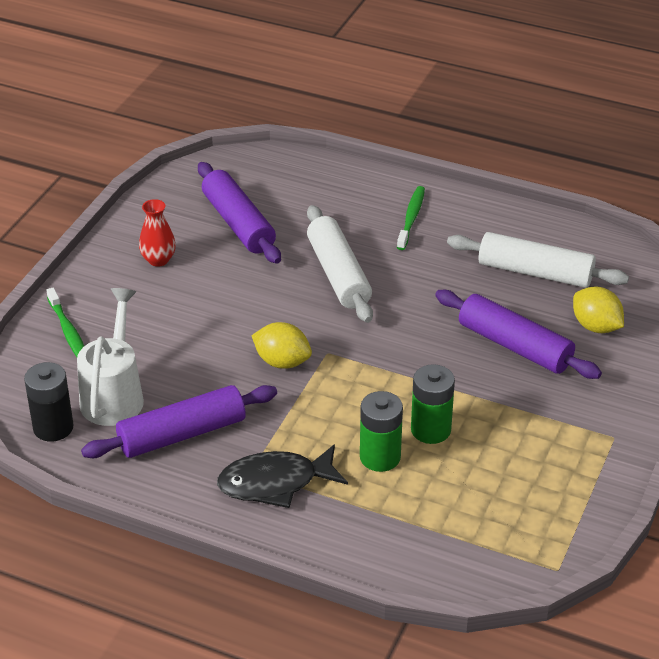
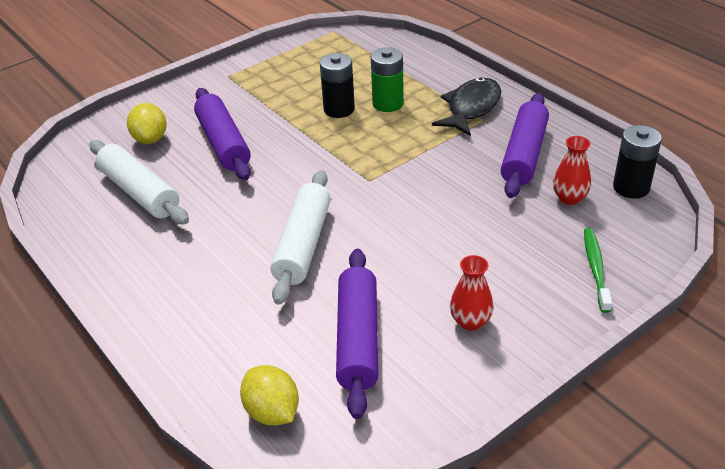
camera: 150 degrees left, 0 degrees up
(114, 395) = (569, 198): white watering can -> red vase
(182, 434) = (524, 154): purple rolling pin -> purple rolling pin turned 75 degrees counterclockwise
(275, 483) = (471, 108): black fish -> black fish turned 75 degrees counterclockwise
(282, 362) = (411, 183): yellow lemon -> yellow lemon (272, 412)
(411, 218) = (181, 282): green toothbrush -> none
(430, 430) = (339, 109): green battery -> black battery

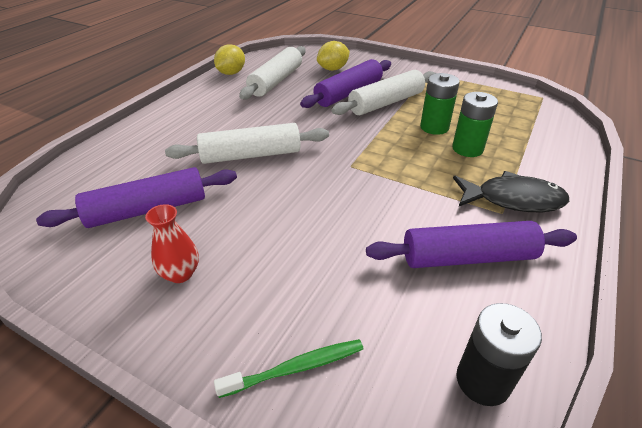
camera: 65 degrees right, 0 degrees up
(268, 124) = (386, 103): none -> white rolling pin
(272, 412) = (68, 188): yellow lemon -> yellow lemon (231, 73)
(339, 109) = (434, 127): black battery -> green battery
(569, 198) = (415, 315): red vase -> none

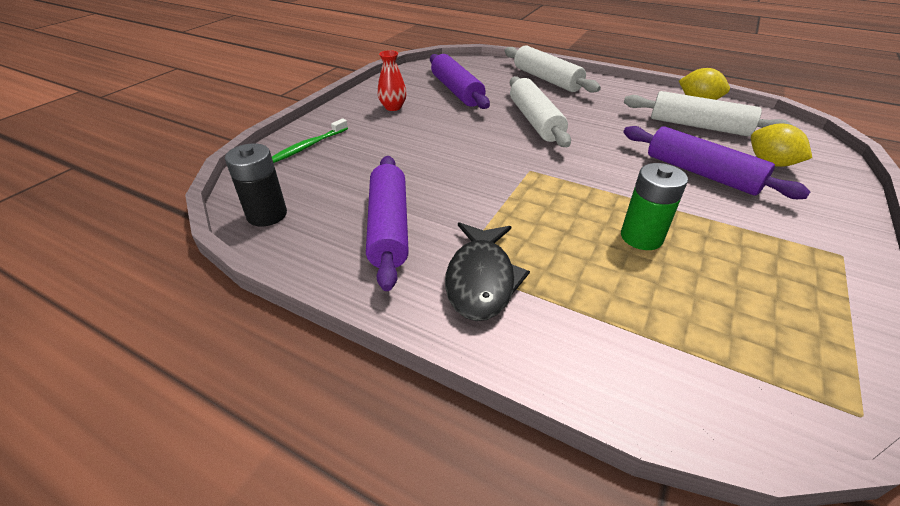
camera: 90 degrees right, 0 degrees up
(296, 368) = (308, 146): green toothbrush -> green toothbrush turned 60 degrees clockwise
(386, 103) = (691, 201): white rolling pin -> white rolling pin (546, 79)
(467, 149) = (593, 260): green battery -> none

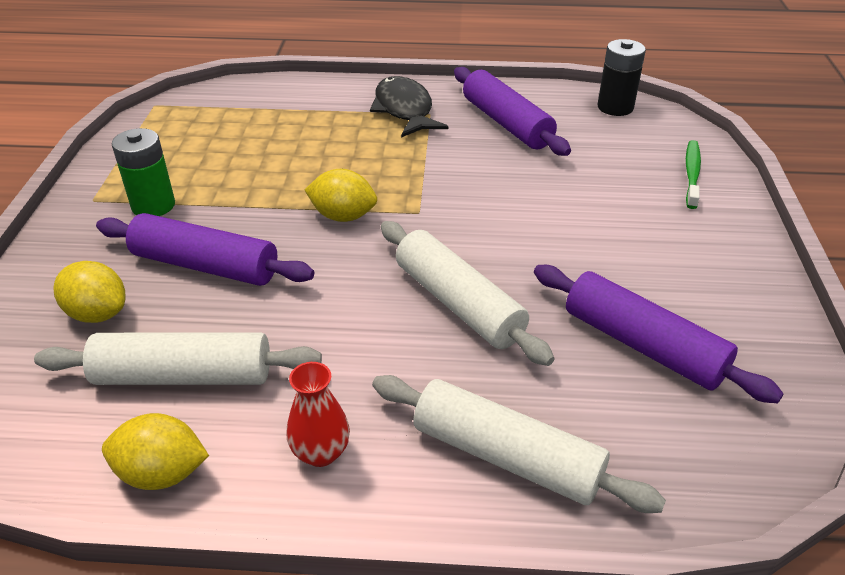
camera: 155 degrees right, 0 degrees up
(393, 107) = (689, 267): red vase -> red vase (321, 452)
(591, 181) = (343, 216): none -> yellow lemon
(641, 237) = (283, 169): green battery -> green battery (153, 205)

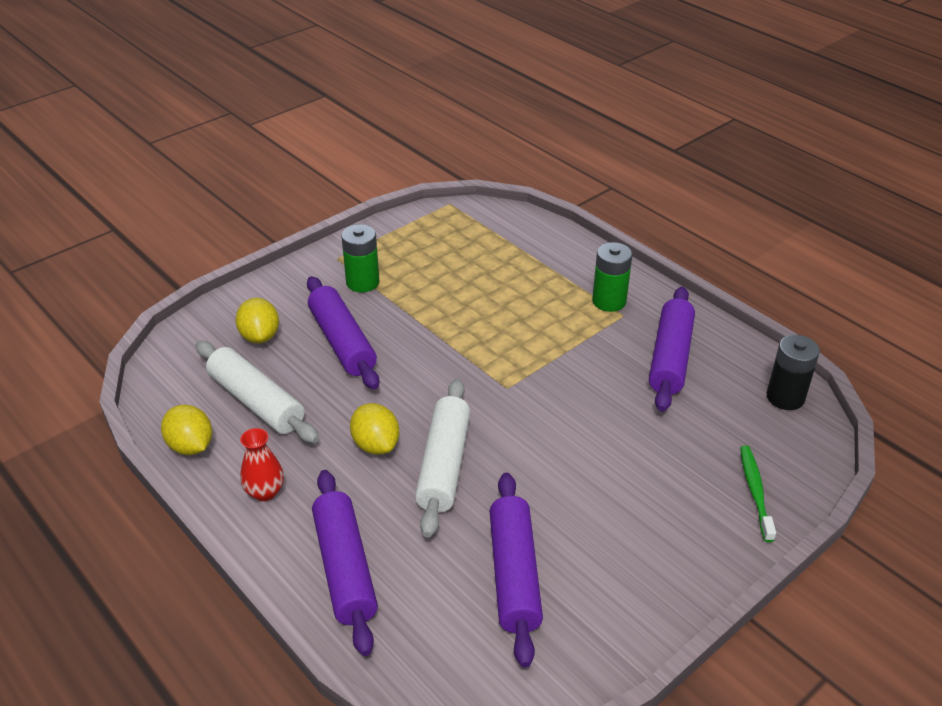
camera: 45 degrees right, 0 degrees up
(343, 216) = (457, 359): yellow lemon -> yellow lemon (376, 445)
(404, 110) = (609, 301): black fish -> green battery
(507, 456) = (345, 568): white rolling pin -> purple rolling pin
(692, 174) = (755, 492): green toothbrush -> green toothbrush turned 60 degrees counterclockwise

